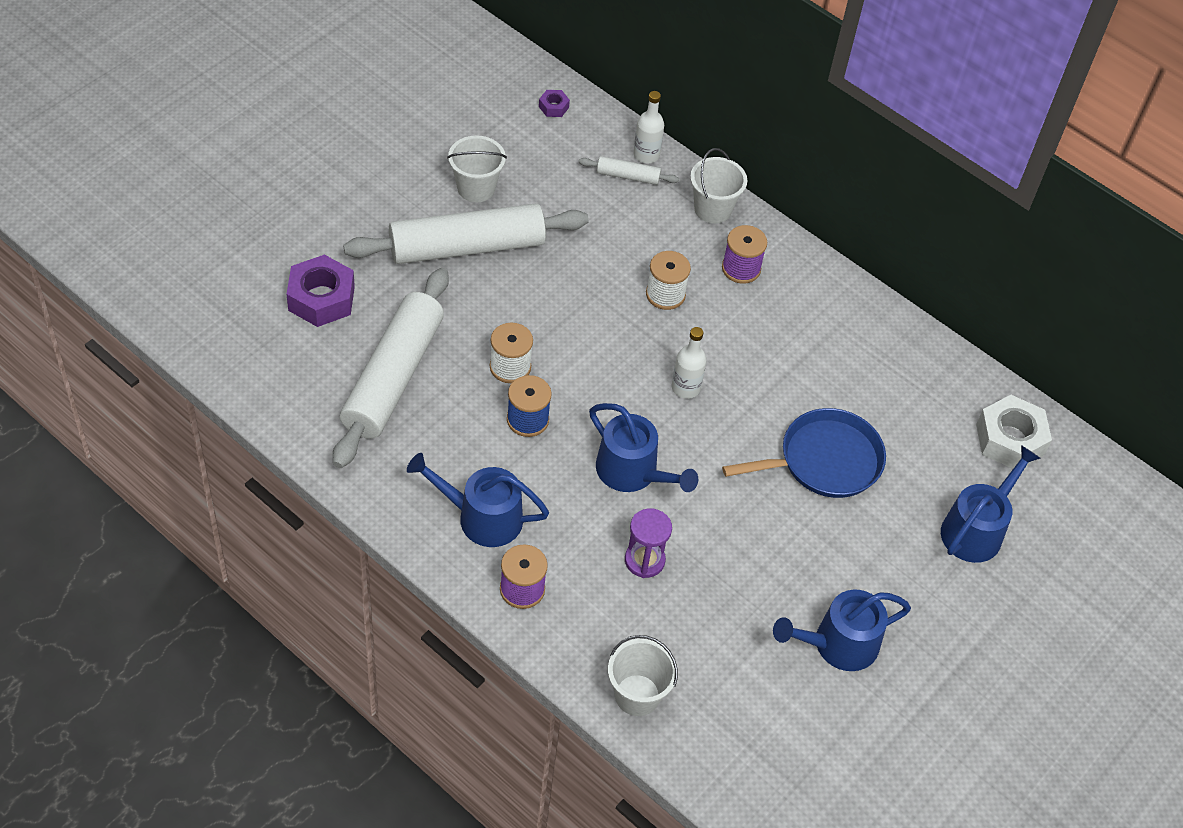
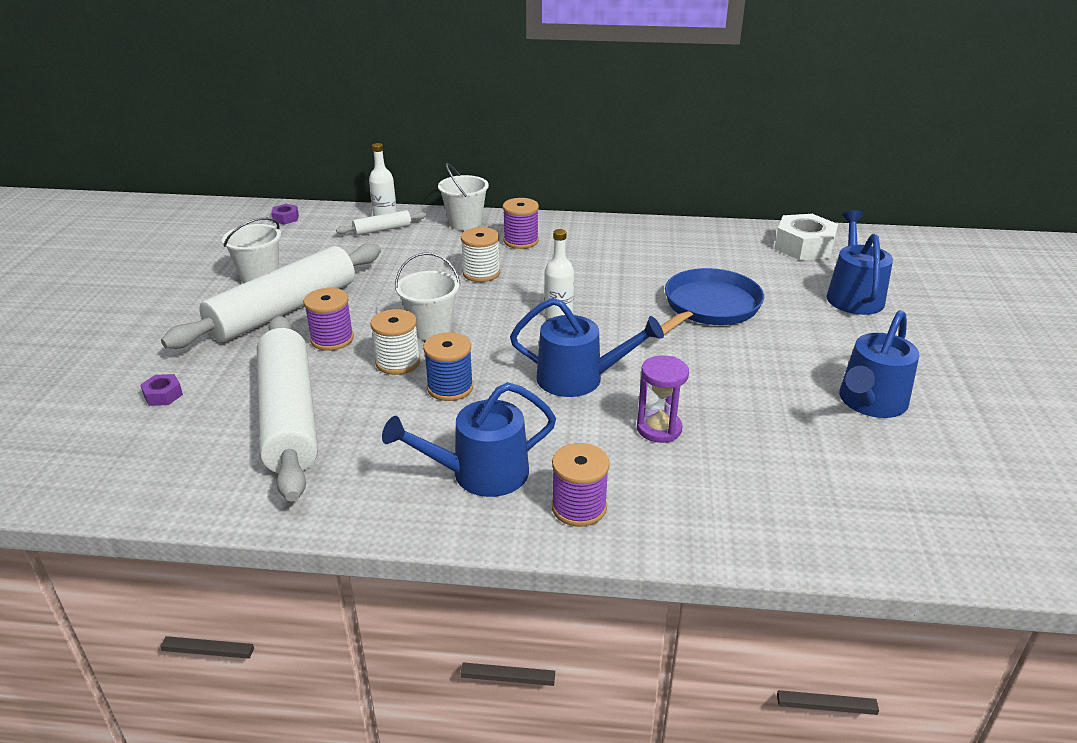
camera: 30 degrees left, 20 degrees down
(321, 298) = (163, 395): purple nut -> purple nut, size x0.47
(480, 308) = (332, 339): none -> purple spool
(637, 695) = (777, 529): white bucket -> white bucket (431, 329)

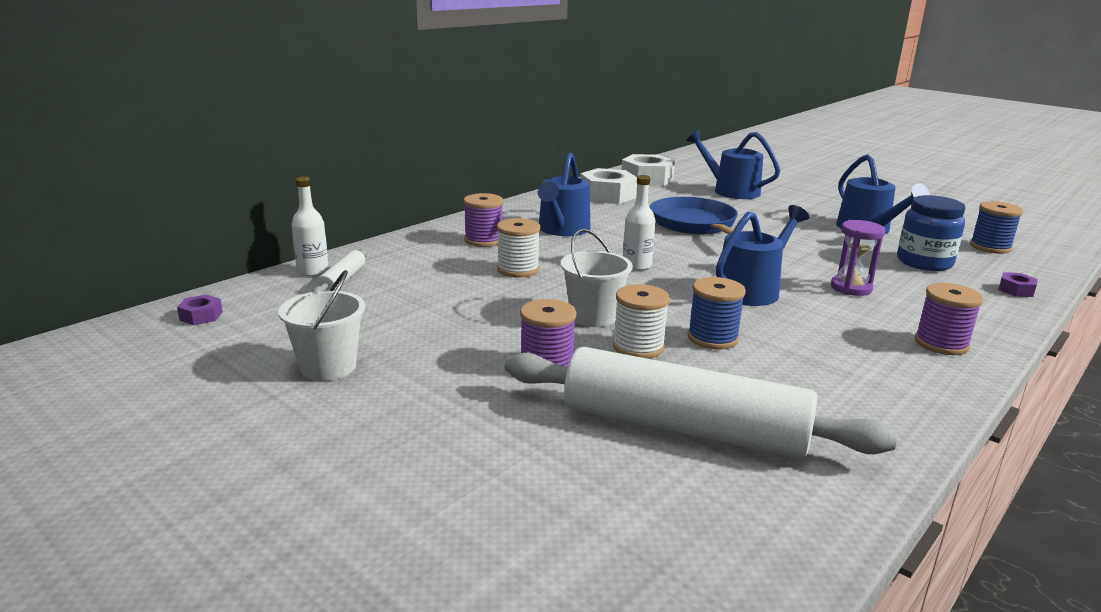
camera: 55 degrees left, 10 degrees down
(163, 395) = (541, 501): purple nut -> purple nut (1016, 290)
(284, 310) = (438, 373): white rolling pin -> none
(465, 223) = (403, 247): white bucket -> none
(481, 473) = (868, 365): blue watering can -> blue watering can (562, 229)
(716, 247) = (607, 195): none -> white nut
(812, 460) = (924, 262): none -> blue jar
(957, 501) = (990, 247): none -> blue spool

